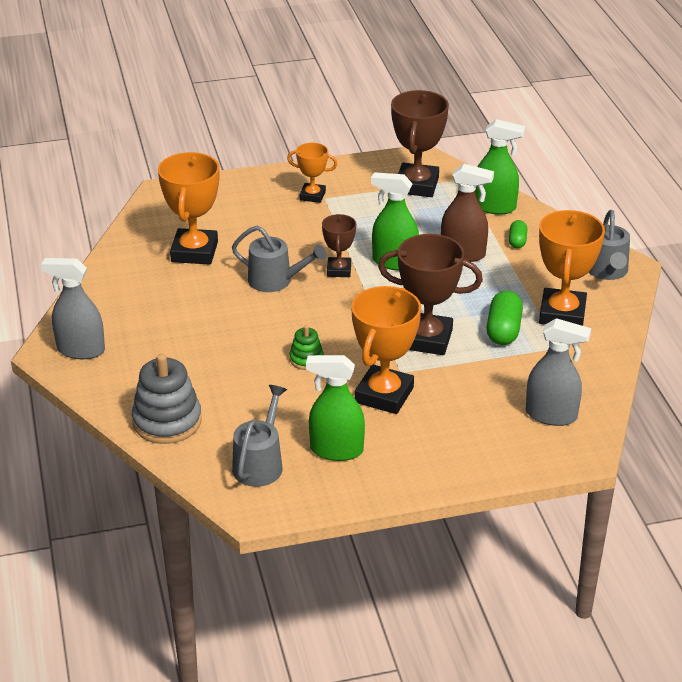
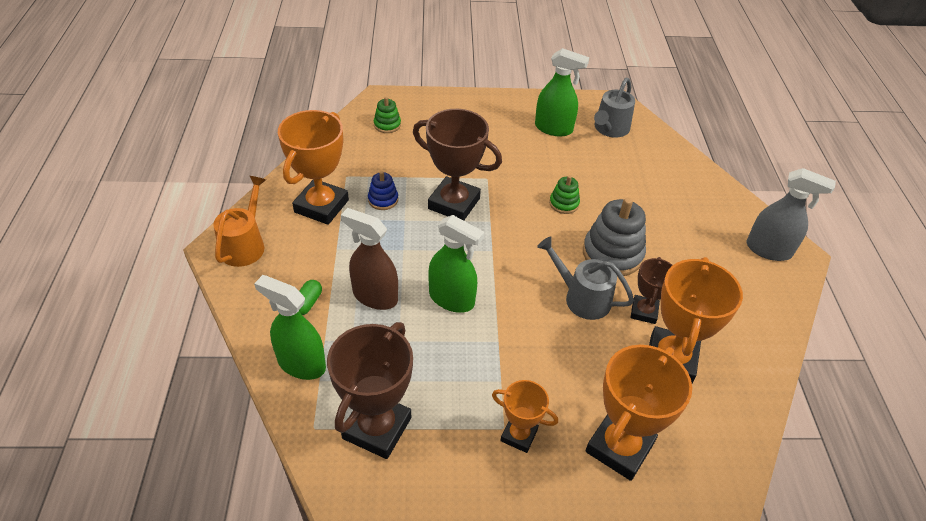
camera: 170 degrees left, 10 degrees up
(167, 421) = (680, 171): grey stacking toy -> grey stacking toy (612, 254)
(339, 270) = (513, 299): brown trophy -> brown trophy (644, 312)
(384, 395) = (507, 161): orange trophy -> orange trophy (619, 447)
(503, 330) = (383, 200): green capsule -> blue stacking toy
(551, 415) = (387, 125): grey spray bottle -> green stacking toy
(607, 271) = (245, 245): grey watering can -> orange watering can

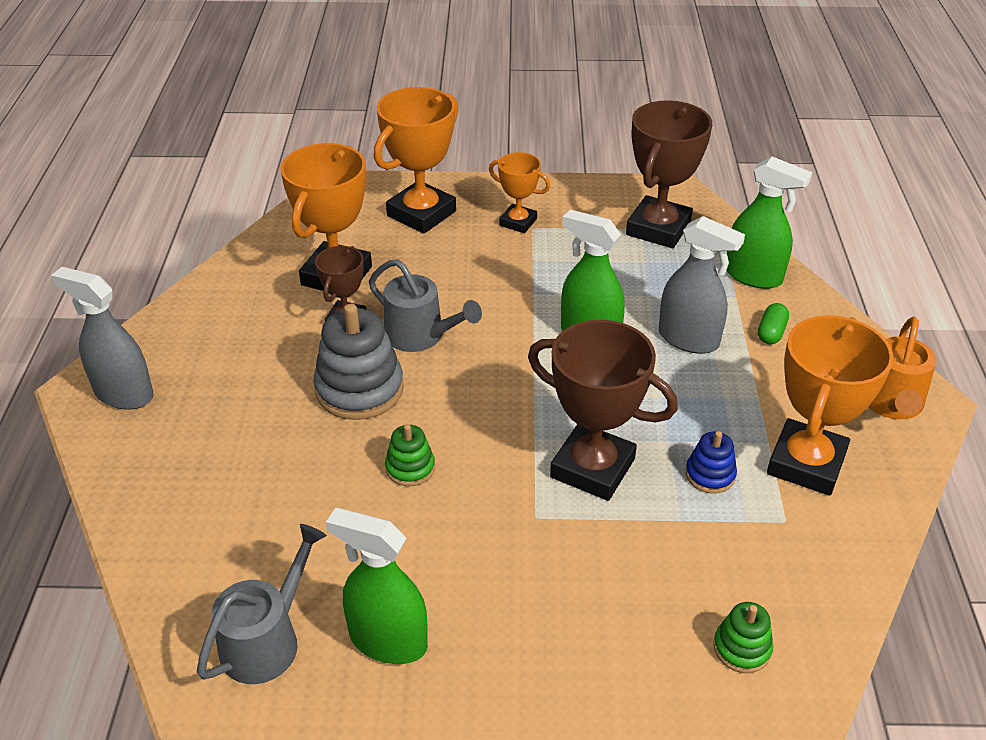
camera: 175 degrees left, 5 degrees down
(375, 296) = (688, 339): brown spray bottle -> grey spray bottle

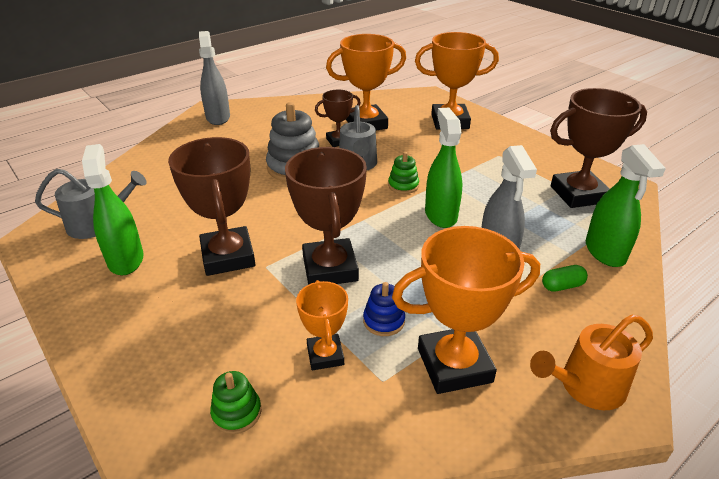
camera: 50 degrees right, 5 degrees down
(410, 468) = (256, 208): green stacking toy -> green stacking toy (403, 185)
(483, 540) = (228, 256): none -> brown trophy
(518, 222) = (494, 149): orange trophy -> orange trophy (325, 355)

